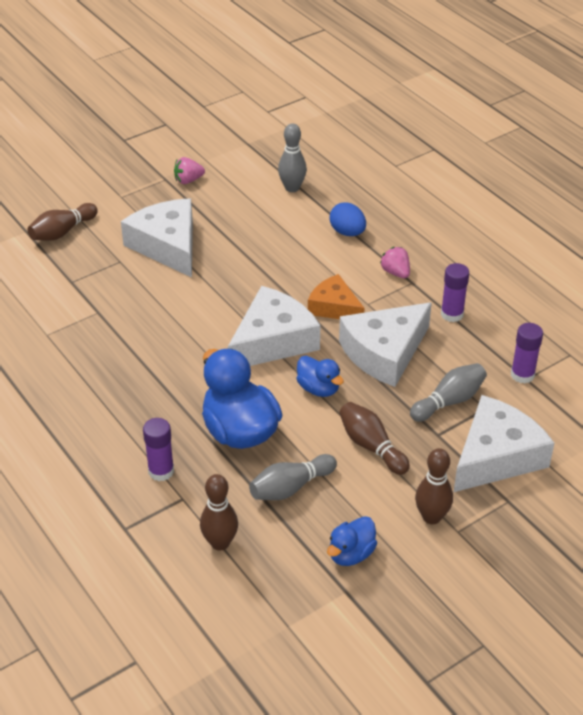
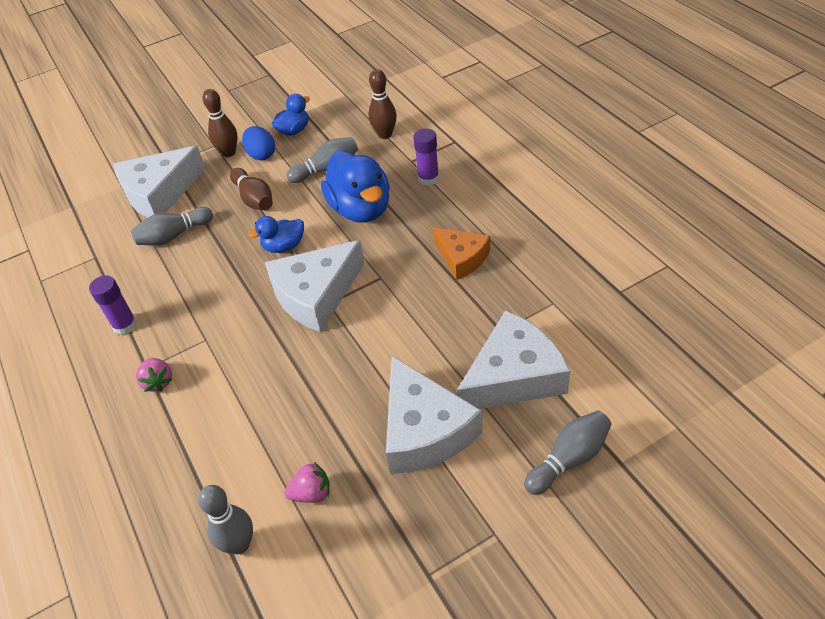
camera: 170 degrees left, 5 degrees up
(62, 232) = (569, 459): brown bowling pin -> grey bowling pin
(188, 180) = (392, 569): pink strawberry -> pink strawberry (311, 493)
(318, 388) = (284, 246): blue duck -> blue duck turned 75 degrees counterclockwise
(334, 307) = (242, 335): orange cheese -> orange cheese (462, 258)
(347, 232) = (191, 449): blue egg -> blue egg (261, 155)
(384, 352) = (211, 282): white cheese -> white cheese (514, 376)
(522, 375) = (96, 260): purple glue stick -> none

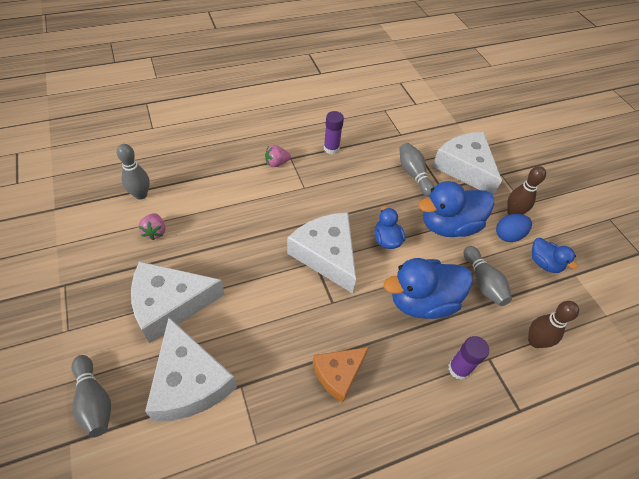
camera: 90 degrees right, 5 degrees up
(254, 199) = (448, 226): brown bowling pin -> blue duck

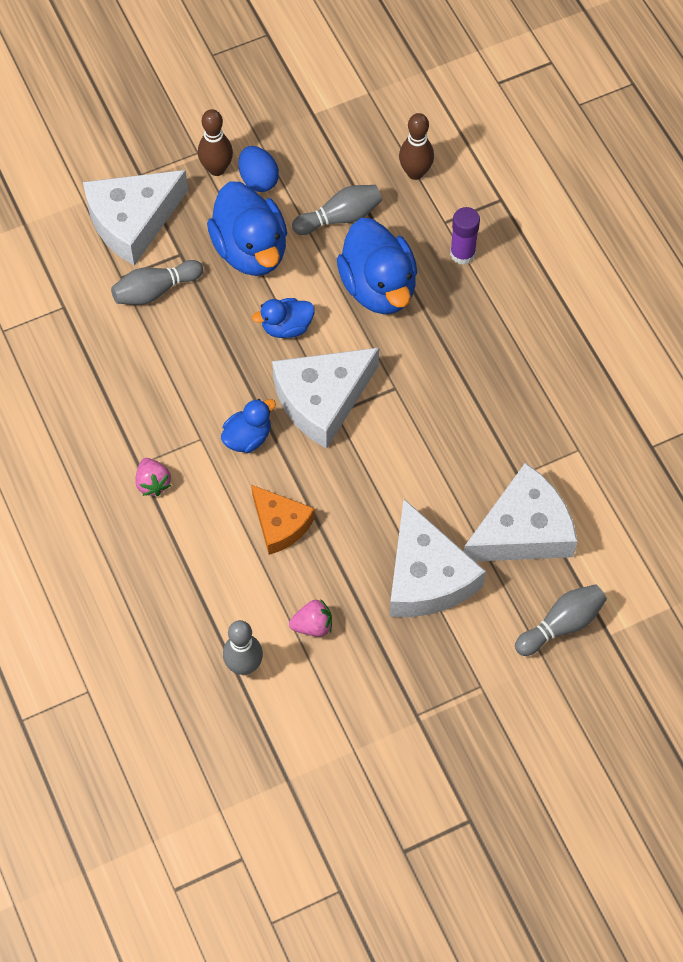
camera: 90 degrees left, 10 degrees up
(331, 148) = (109, 407): purple glue stick -> none
(338, 374) = (488, 376): orange cheese -> orange cheese (280, 524)
(544, 263) = (300, 145): blue duck -> blue duck (248, 437)

